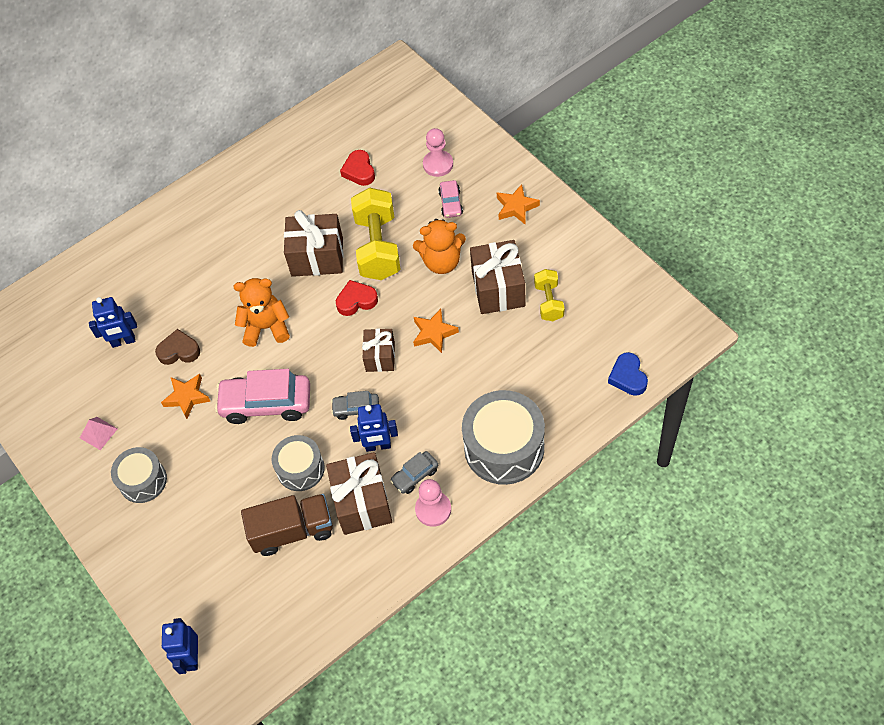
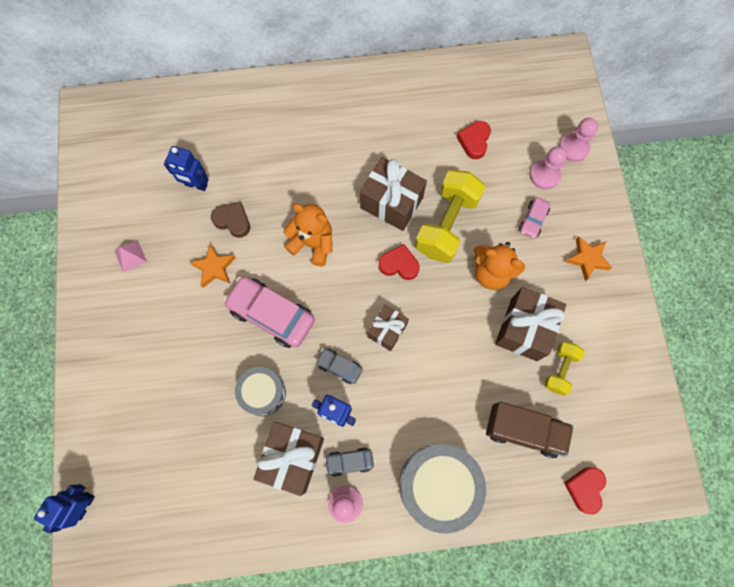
camera: 25 degrees right, 15 degrees up
(143, 481) = (138, 321): grey drum -> none
(292, 531) = (224, 446): brown truck -> brown truck (523, 430)
(434, 333) = (444, 337): orange star -> none
(449, 131) = (573, 148): none -> pink pawn
(628, 377) = (585, 489): blue heart -> red heart

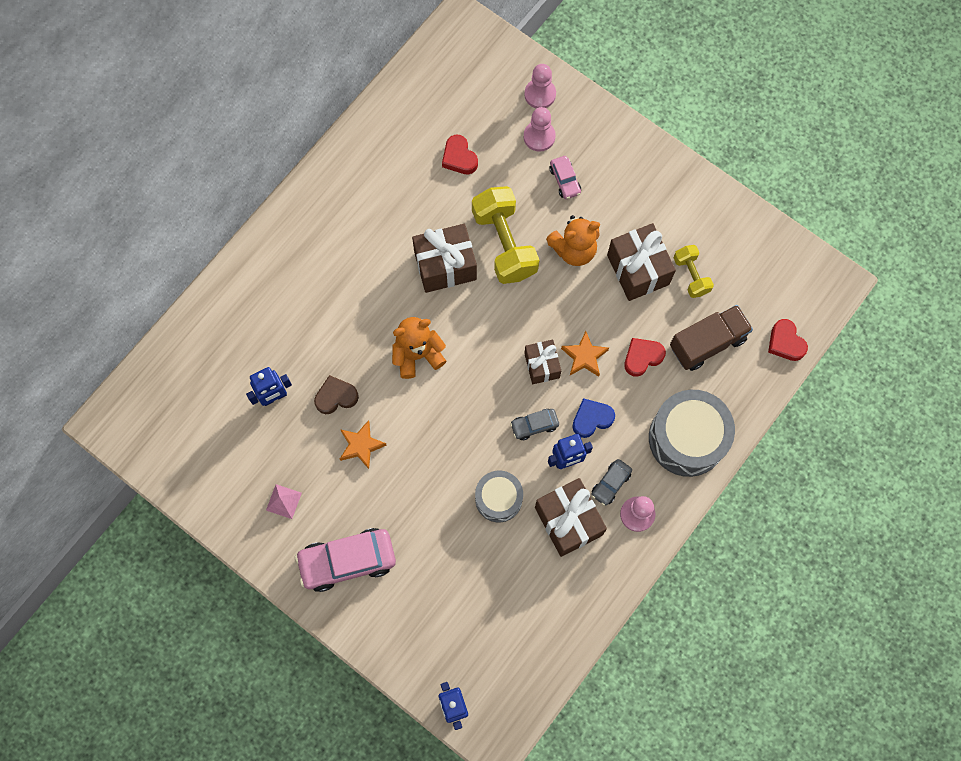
camera: 45 degrees left, 0 degrees up
(271, 314) = (443, 437): pink car -> pink car (347, 561)
(383, 402) = (591, 419): none -> blue heart
(399, 264) = (500, 308): red heart -> red heart (642, 357)
(587, 259) = (632, 174): orange star -> orange star (584, 356)

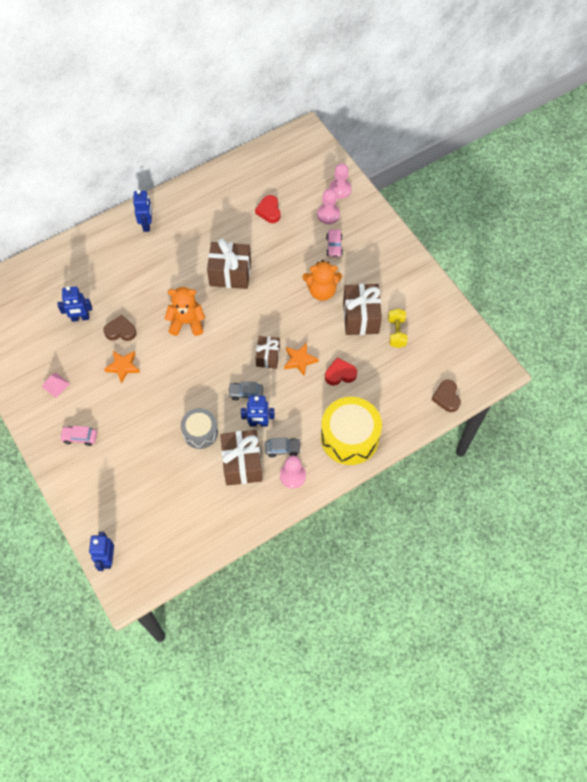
camera: 20 degrees right, 10 degrees down
(304, 232) = (147, 225): none -> blue robot
(347, 561) = (79, 437): pink car -> pink car, size x0.51
(504, 244) = (276, 272): yellow dumbbell -> none
(591, 419) = (287, 402): blue heart -> none
(610, 483) = (282, 449): grey car -> grey car turned 150 degrees counterclockwise
(687, 438) = (349, 437): grey drum -> yellow drum
(707, 343) = (390, 379): brown truck -> none
(785, 342) = (446, 397): red heart -> brown heart

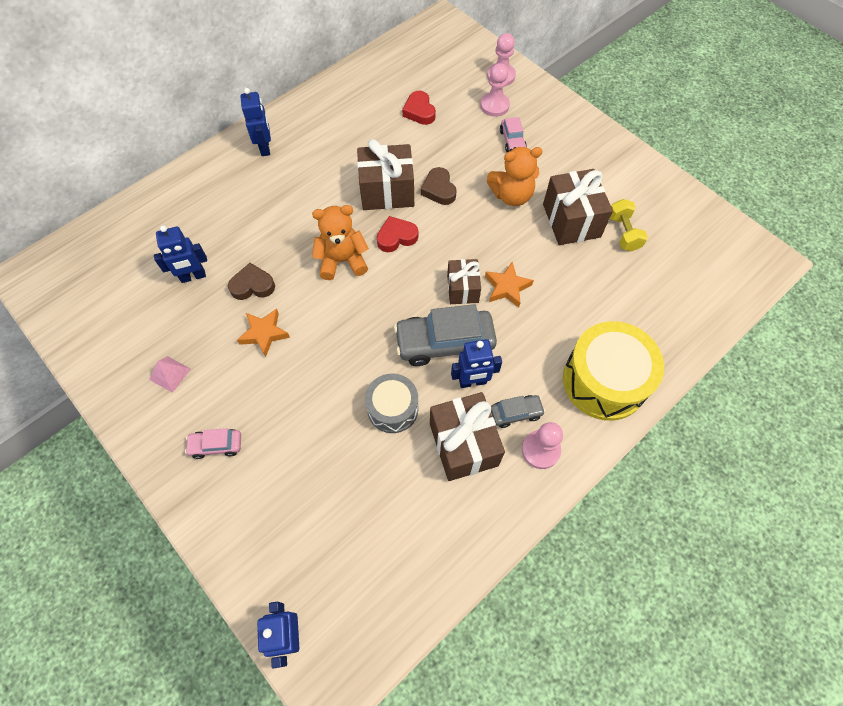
camera: 10 degrees left, 0 degrees up
(246, 393) = (444, 343): grey car -> grey car, size x1.97
(340, 374) = (566, 297): red heart -> red heart (396, 237)
(446, 397) = (716, 305): brown heart -> brown heart (439, 189)

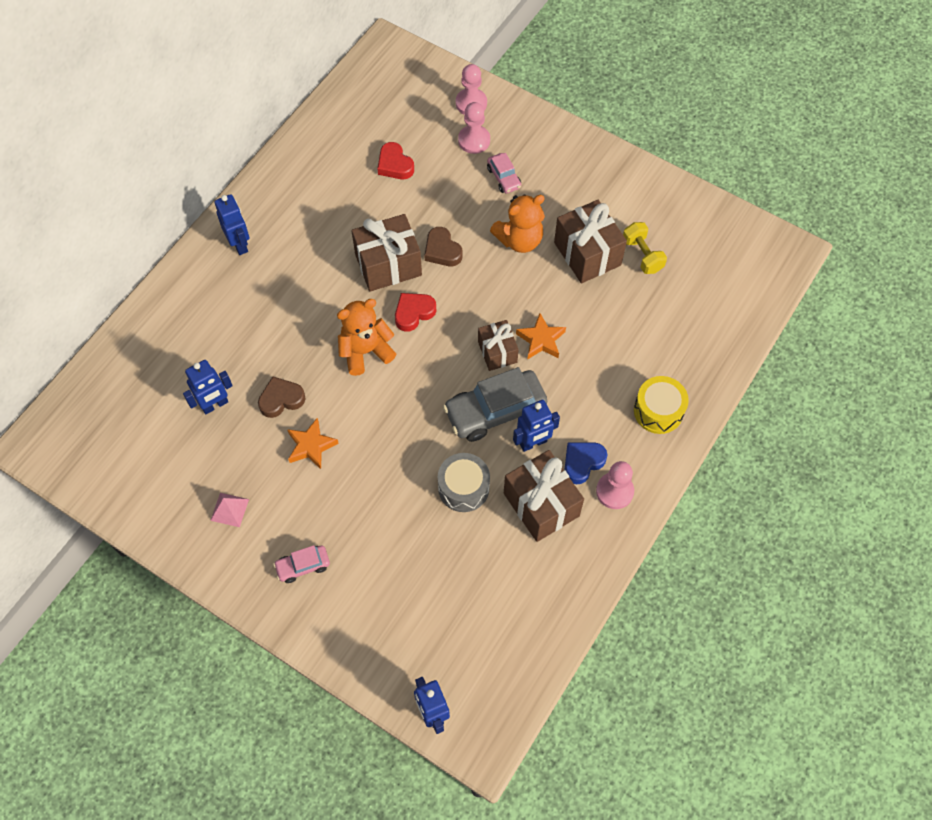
camera: 15 degrees left, 0 degrees up
(516, 413) = (582, 463): grey car -> blue heart
(604, 381) = (658, 411): yellow drum -> yellow drum, size x0.60

